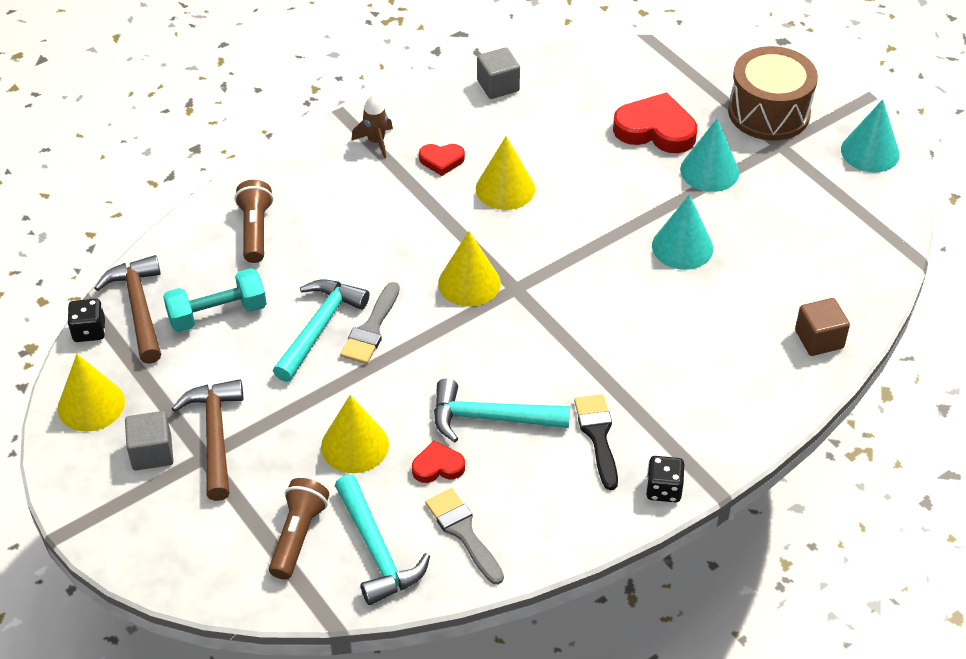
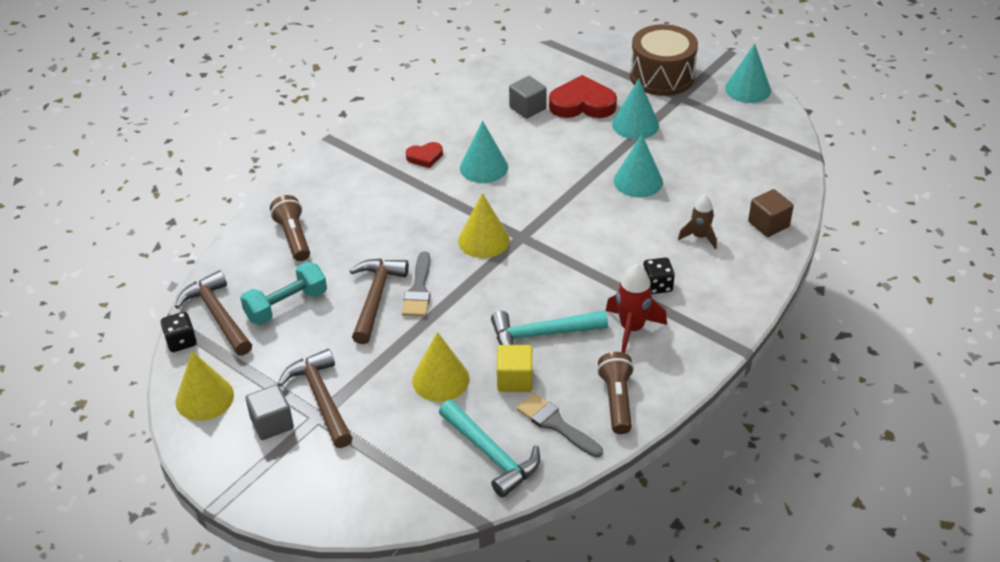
camera: 15 degrees left, 5 degrees down
(298, 536) = (421, 458): brown flashlight -> brown flashlight (617, 400)
(319, 327) = (375, 298): turquoise hammer -> brown hammer
(376, 142) = (367, 153): brown rocket -> brown rocket (699, 237)
(438, 466) = (514, 380): red heart -> yellow cube
(498, 86) = (447, 96): grey cube -> grey cube (527, 108)
(505, 188) = (483, 167): yellow cone -> turquoise cone
(598, 436) = (632, 329): black brush -> red rocket
(663, 489) = (699, 356): black dice -> black dice (657, 285)

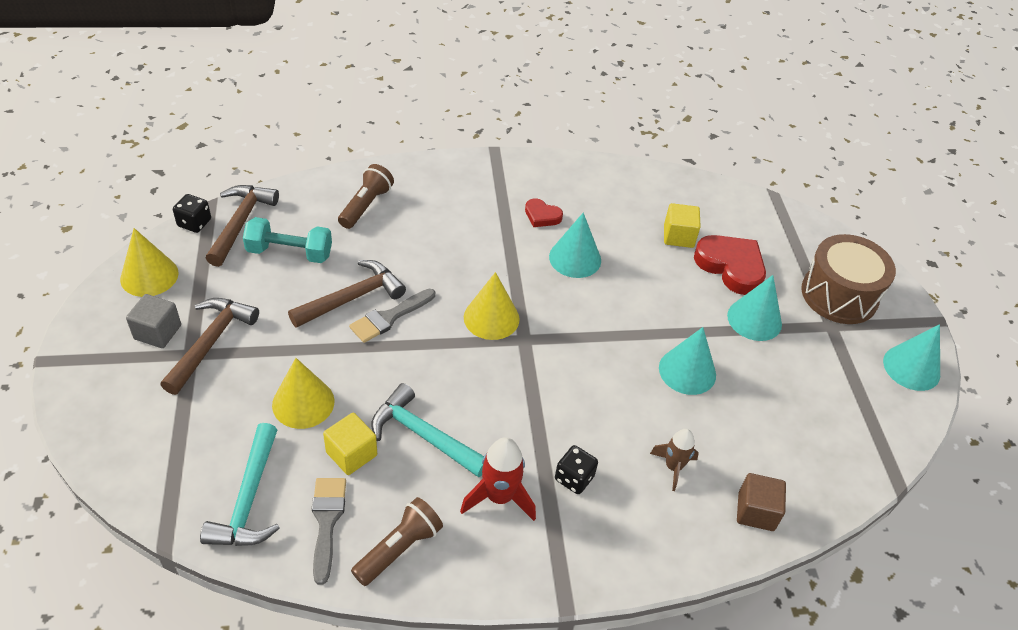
camera: 40 degrees right, 5 degrees up
(527, 108) = (678, 236): grey cube -> yellow cube

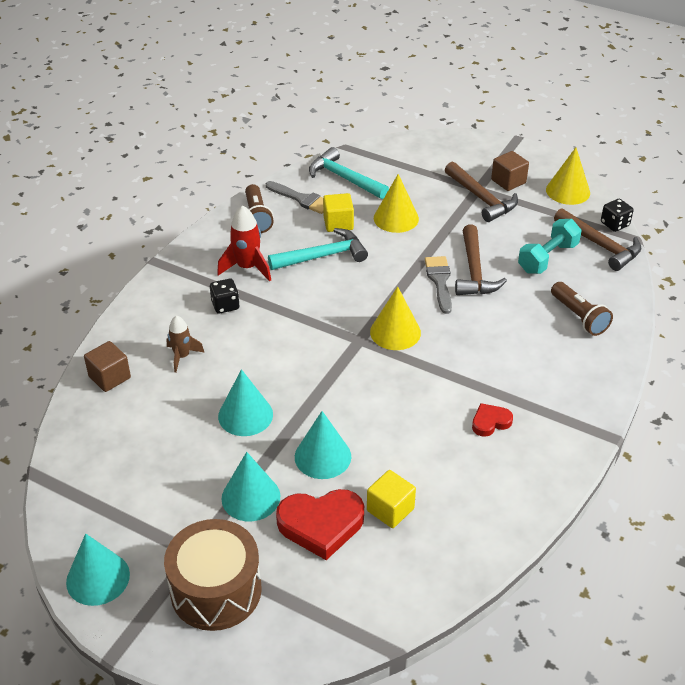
camera: 130 degrees right, 5 degrees down
(157, 332) = (508, 181): grey cube -> brown cube
(575, 258) = (420, 415): turquoise cone -> turquoise cone (322, 456)

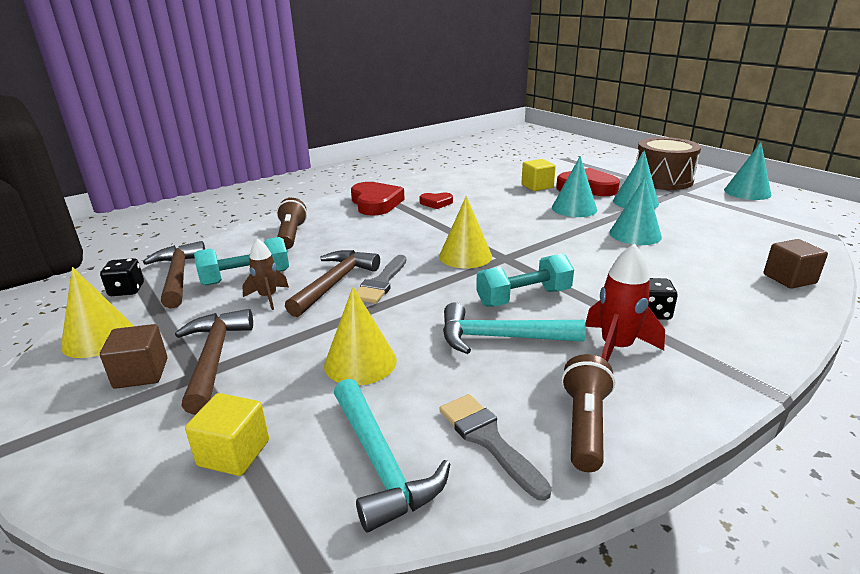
camera: 155 degrees left, 15 degrees down
(182, 356) = (704, 279): brown rocket -> brown rocket (268, 297)
(322, 295) = (523, 297): none -> turquoise dumbbell
(338, 223) = (450, 377): yellow cube -> yellow cube (234, 453)
(559, 401) = (375, 203): none -> red heart

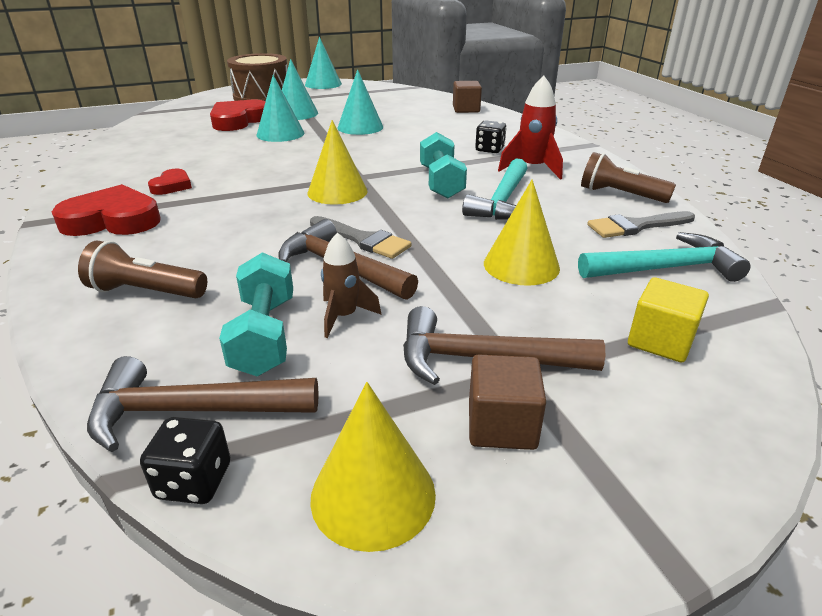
camera: 75 degrees left, 5 degrees up
(537, 186) = (202, 136): yellow cube -> none

